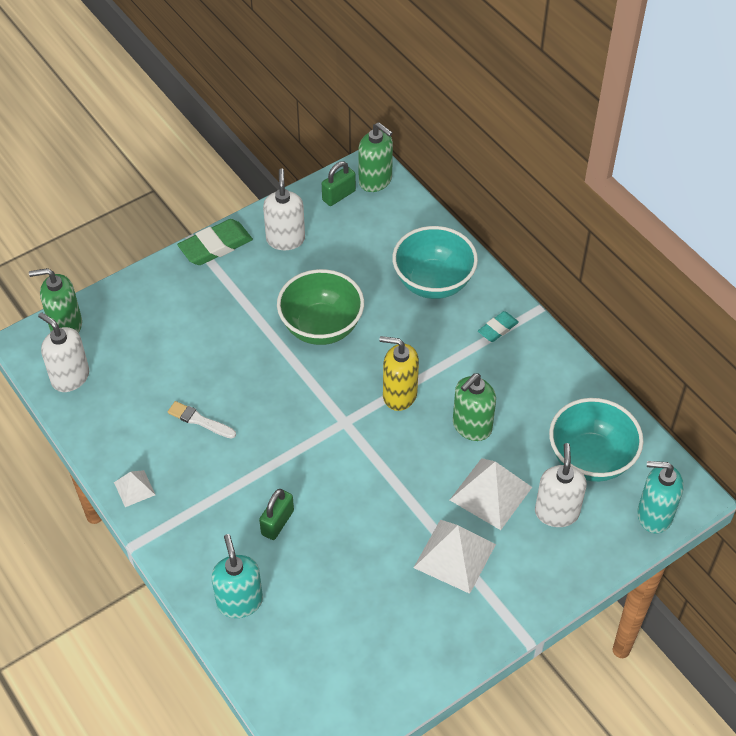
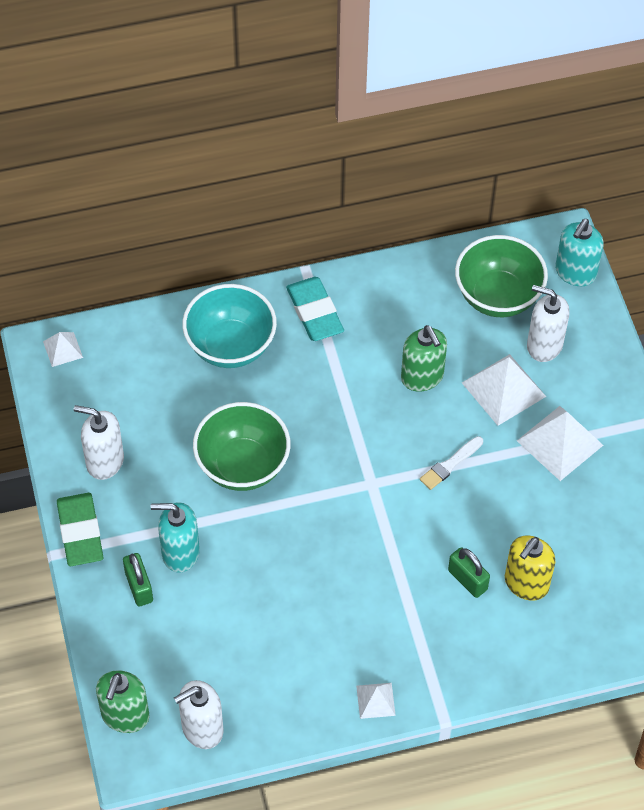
camera: 70 degrees left, 5 degrees up
(200, 420) = (315, 615): white brush -> white brush (450, 464)
(239, 601) = (544, 639): turquoise soap dispenser -> turquoise soap dispenser (180, 553)
(339, 195) = (66, 391): green padlock -> green padlock (139, 587)
(375, 181) = (62, 349): green soap dispenser -> white pyramid
(399, 395) = (359, 425): yellow soap dispenser -> yellow soap dispenser (526, 583)
(498, 328) = (314, 312): turquoise eraser -> turquoise eraser, size x1.73
(590, 459) = (497, 296): turquoise bowl -> green bowl

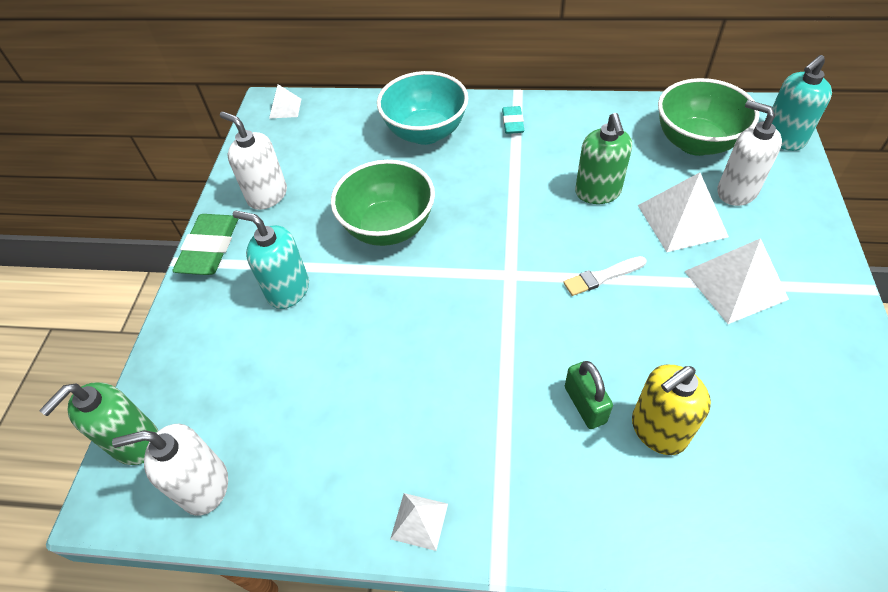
camera: 25 degrees right, 5 degrees down
(139, 587) = (231, 311): green padlock -> none
(314, 312) = (512, 123): turquoise eraser -> turquoise eraser, size x0.58

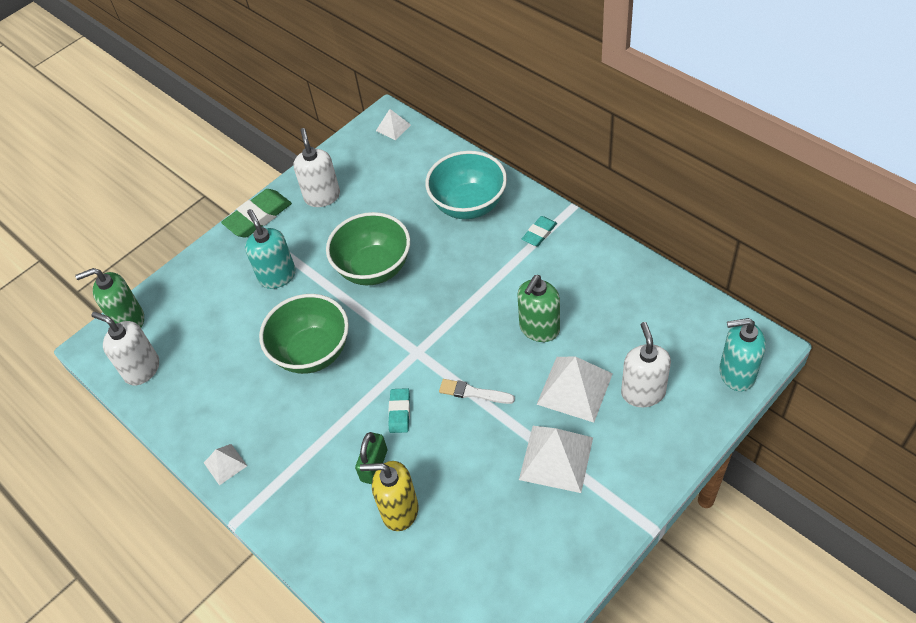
camera: 40 degrees right, 0 degrees up
(554, 337) = (399, 412): none -> turquoise eraser
(696, 143) = (660, 334): green bowl -> green bowl (312, 352)

